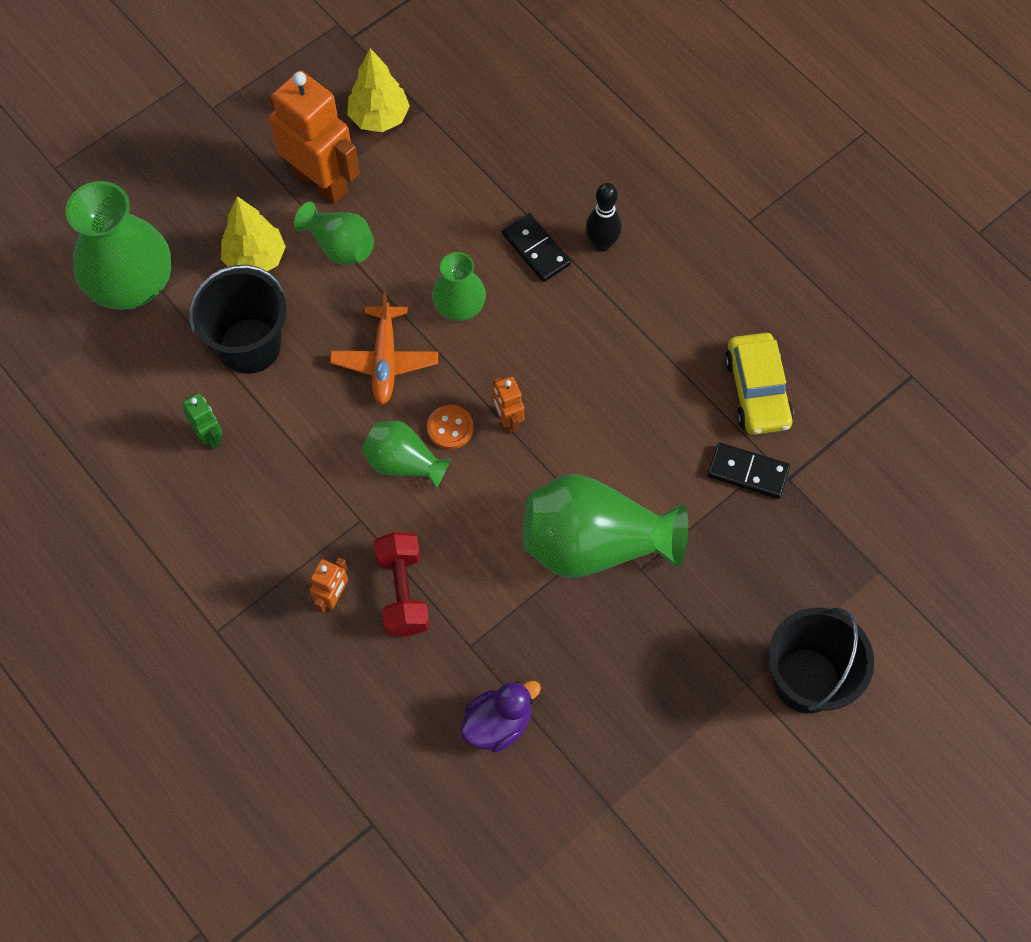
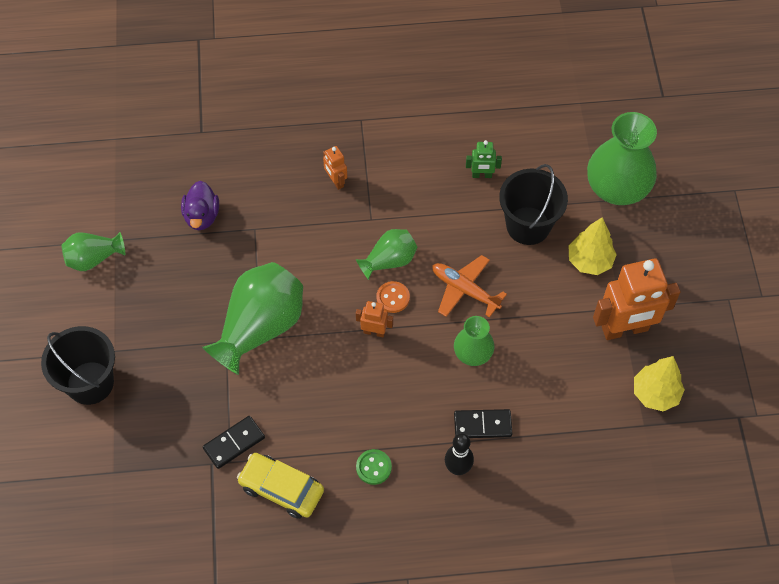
camera: 125 degrees right, 5 degrees down
(340, 246) = (566, 312): green vase -> green vase (94, 258)
(403, 592) = (311, 215): red dumbbell -> none
(663, 320) = (373, 467): none -> green button

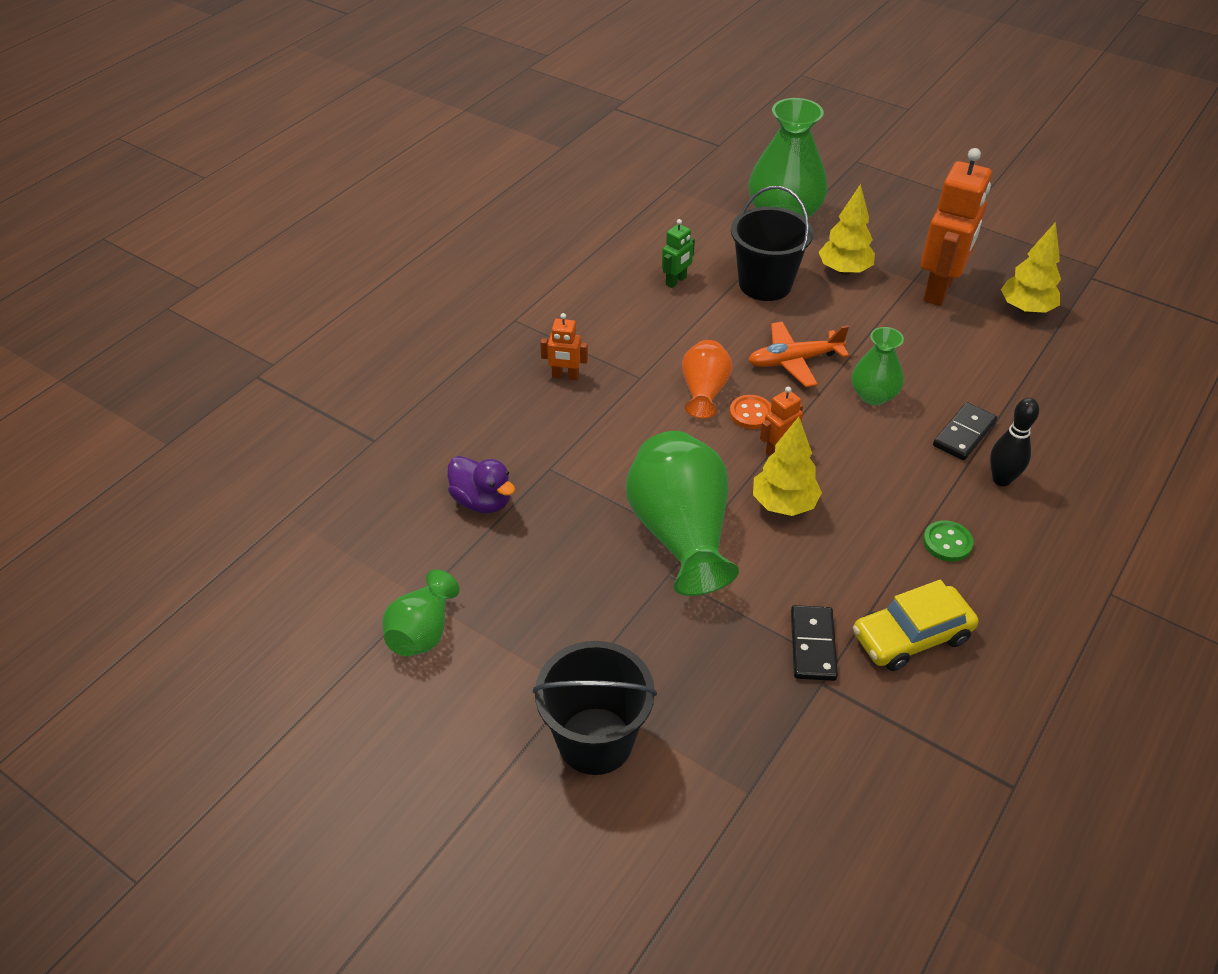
camera: 50 degrees left, 15 degrees down
(330, 363) = (784, 504): none -> yellow tree
(389, 261) = (704, 392): green vase -> orange vase

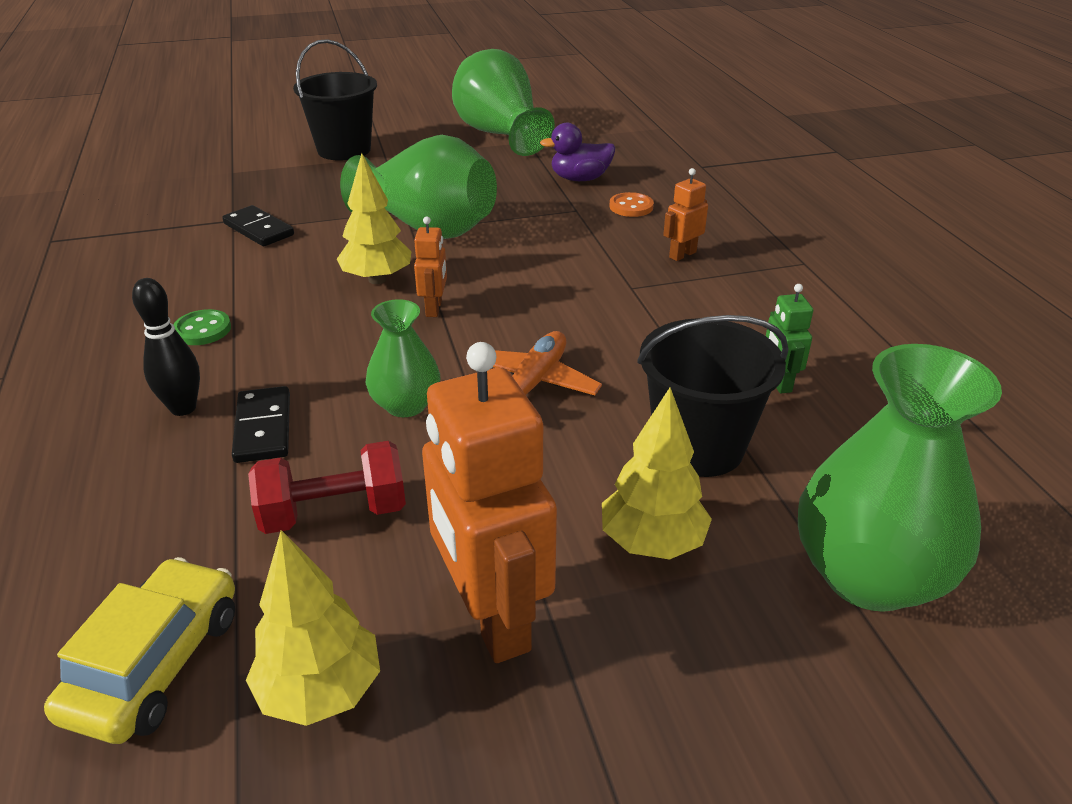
camera: 130 degrees right, 10 degrees down
(423, 632) = (500, 135): green vase -> green vase, size x1.80
(704, 392) = (563, 309): orange vase -> none
(751, 413) = (498, 318): orange button -> orange button (631, 207)
(911, 636) = (185, 265): yellow car -> yellow car (155, 663)
(965, 365) = (334, 513): none -> red dumbbell

